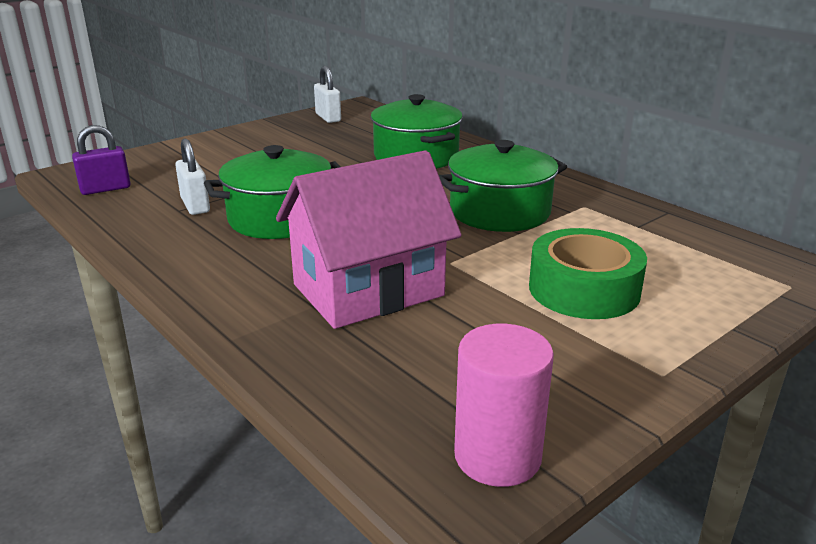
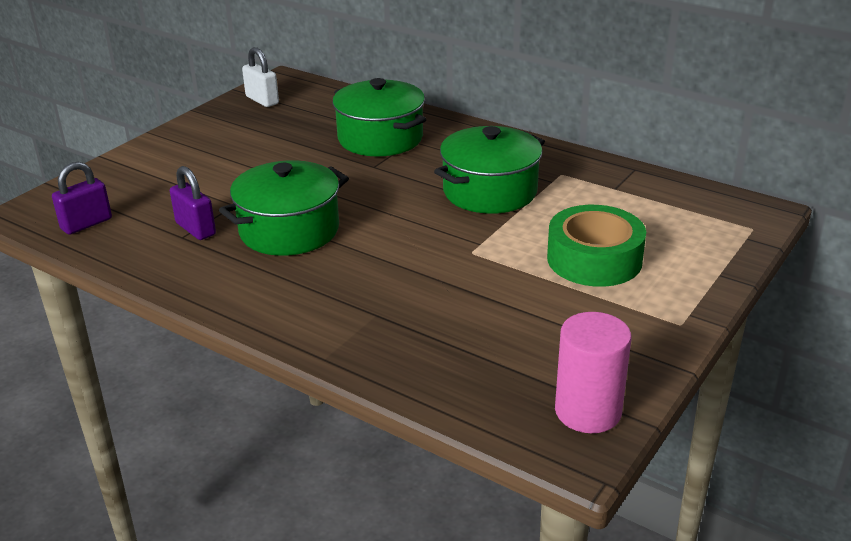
camera: 15 degrees left, 5 degrees up
(195, 205) = (195, 229): white padlock -> purple padlock
(368, 290) = (415, 291): pink house -> none

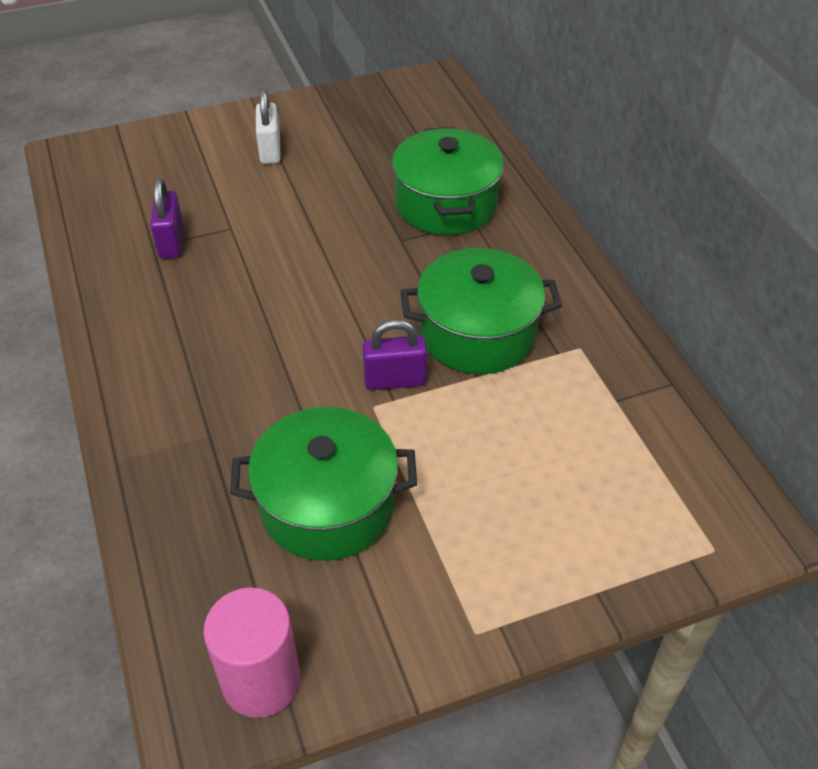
camera: 35 degrees right, 15 degrees up
(86, 224) = (98, 191): purple padlock -> purple padlock (395, 380)
(262, 100) = (388, 100): white padlock -> white padlock (270, 150)
(289, 230) = (243, 286): green pot -> green pot (327, 505)
(594, 259) = (483, 488): green tape -> none

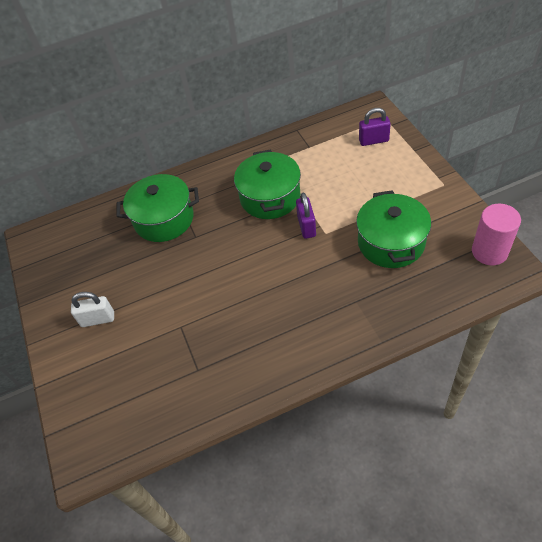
camera: 85 degrees left, 5 degrees up
(171, 242) = (194, 359): purple padlock -> purple padlock (373, 140)

